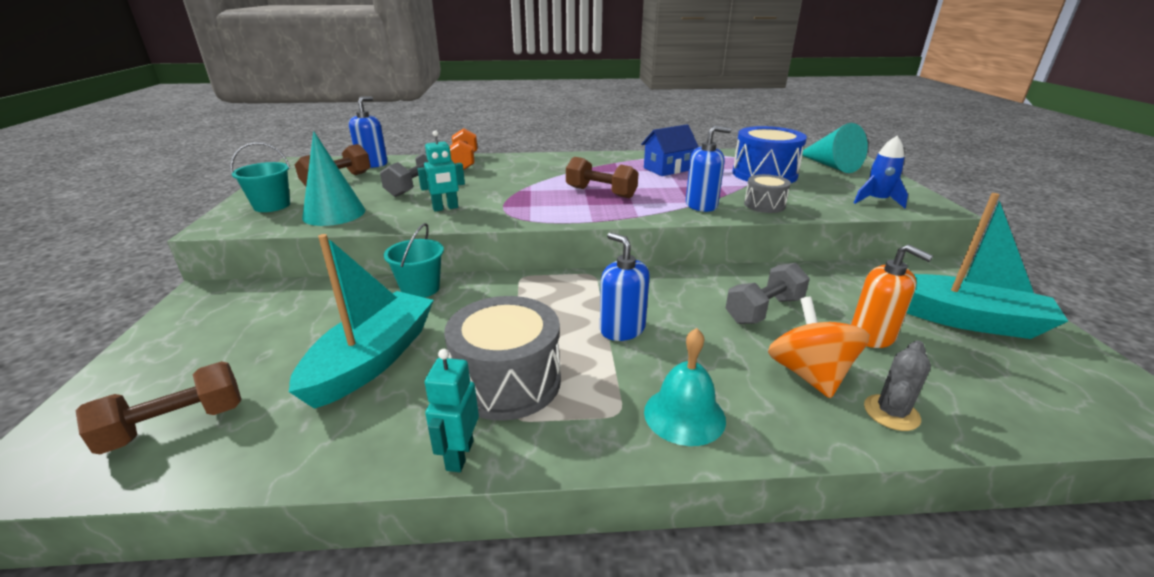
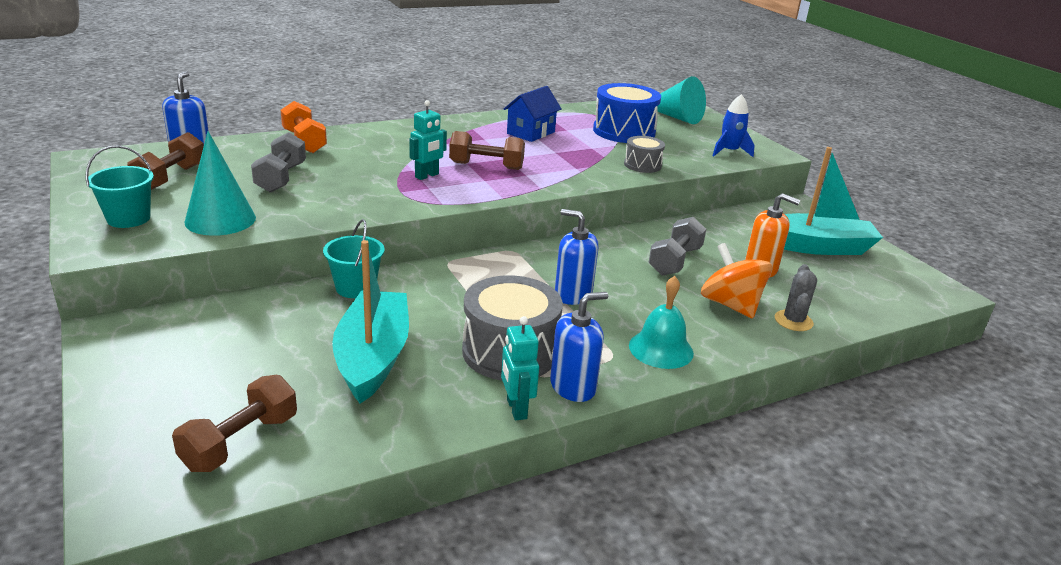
camera: 25 degrees left, 0 degrees up
(445, 208) = (341, 200): turquoise robot -> turquoise robot (427, 176)
(701, 205) = (589, 171): blue soap dispenser -> blue soap dispenser (573, 387)

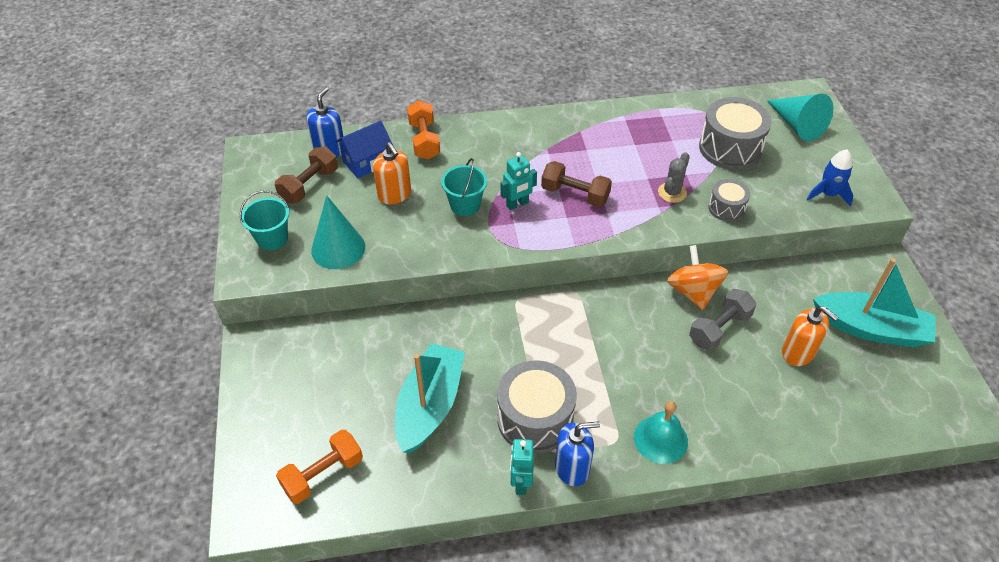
camera: 20 degrees right, 20 degrees up
(240, 442) = (323, 474): brown dumbbell -> orange dumbbell
(281, 178) = (394, 195): grey dumbbell -> orange soap dispenser
(355, 288) = (435, 322): turquoise bucket -> turquoise bucket (465, 205)
(531, 133) = (634, 143): blue house -> blue house (367, 162)
(573, 294) = (610, 359): blue soap dispenser -> none
(624, 131) = (730, 148): blue drum -> grey drum
(730, 305) = (746, 396): orange spinning top -> orange spinning top (693, 291)
(793, 321) = (796, 426): grey cactus -> grey cactus (672, 192)

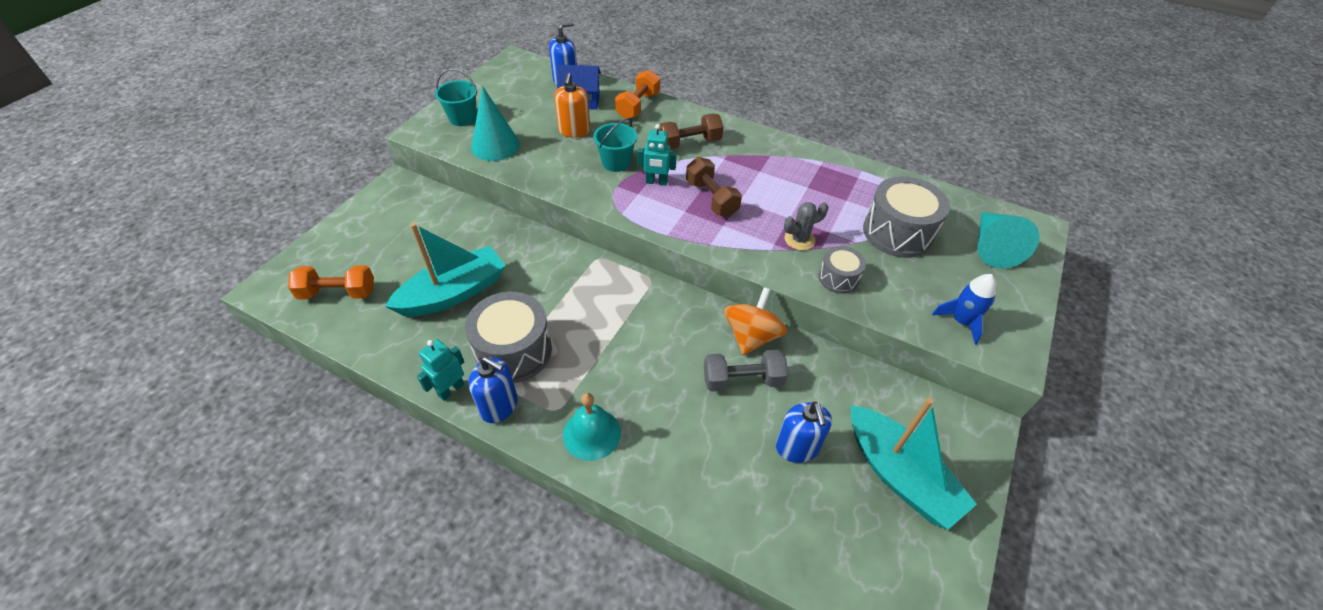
camera: 35 degrees right, 0 degrees up
(309, 185) = (525, 97): brown dumbbell -> brown dumbbell (689, 143)
(798, 352) = (797, 447): orange soap dispenser -> blue soap dispenser

